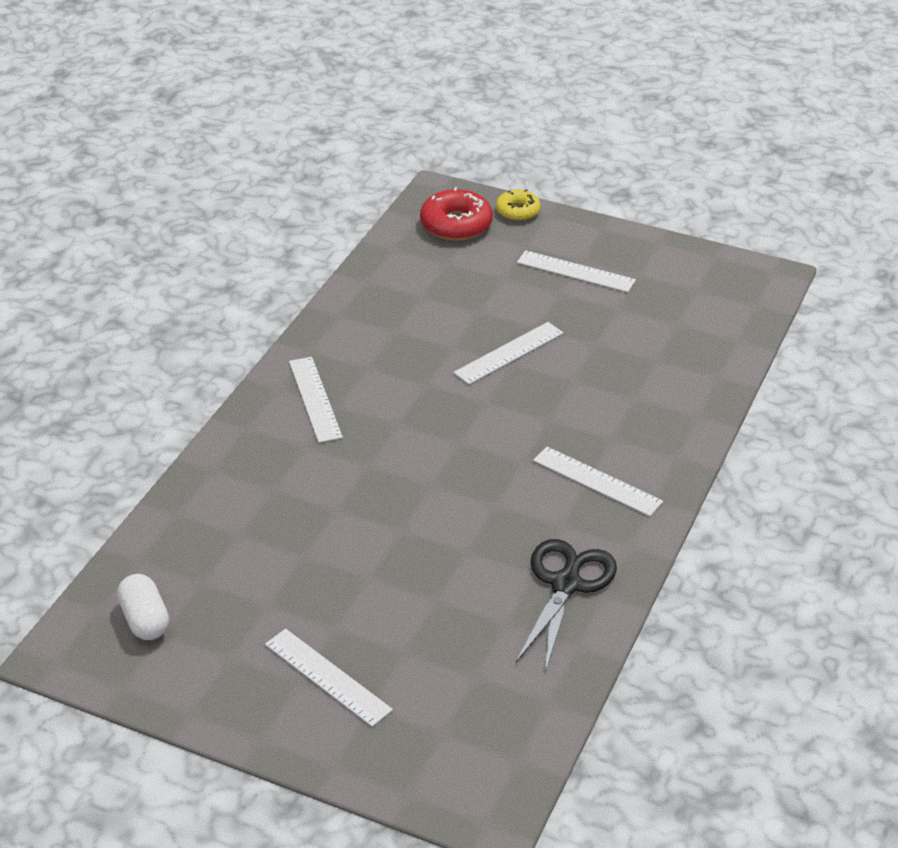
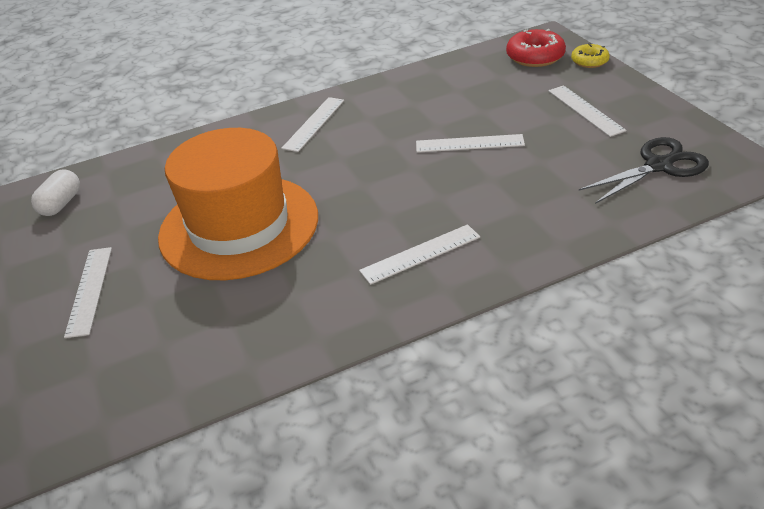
camera: 45 degrees right, 0 degrees up
(391, 541) = (239, 226): none -> orange hat
(566, 584) = (303, 315): black scissors -> black scissors (659, 165)
(597, 481) = (420, 254): white ruler -> white ruler turned 75 degrees clockwise

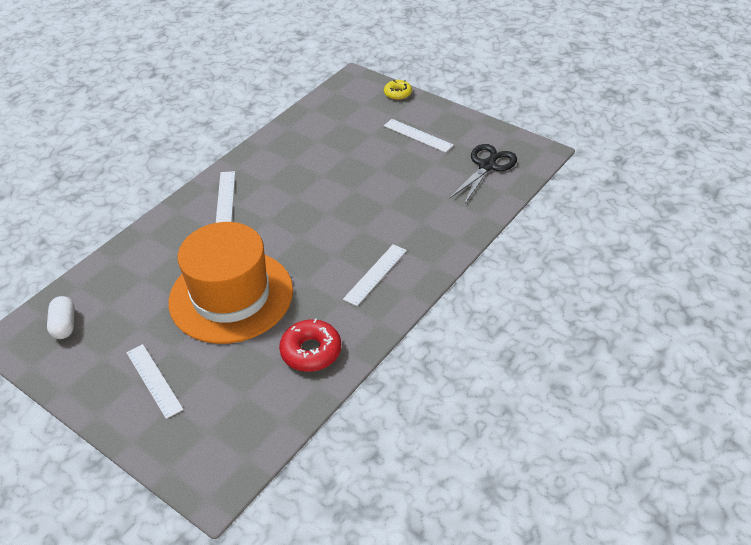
camera: 30 degrees left, 5 degrees up
(469, 144) = (355, 183): white ruler -> none
(535, 56) = (356, 98): red donut -> red donut (311, 351)

